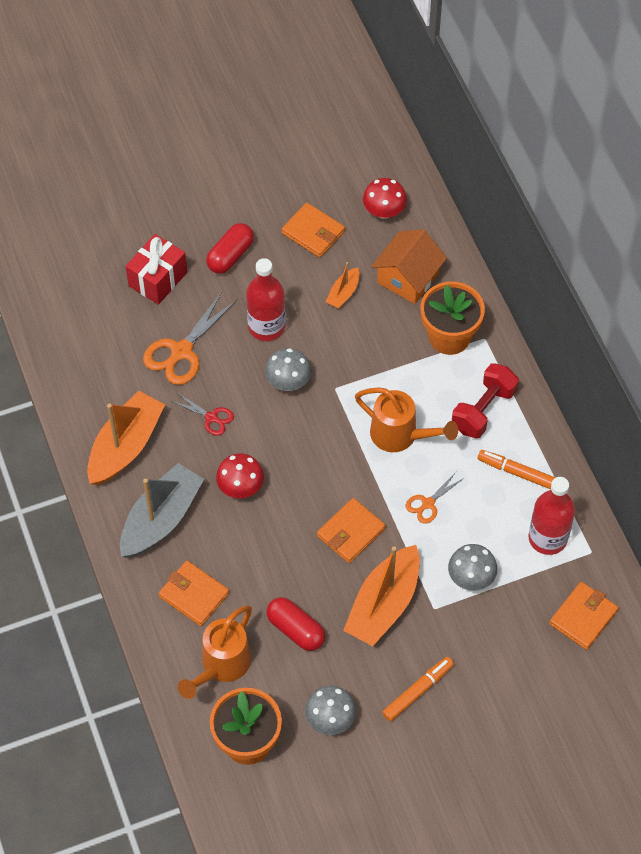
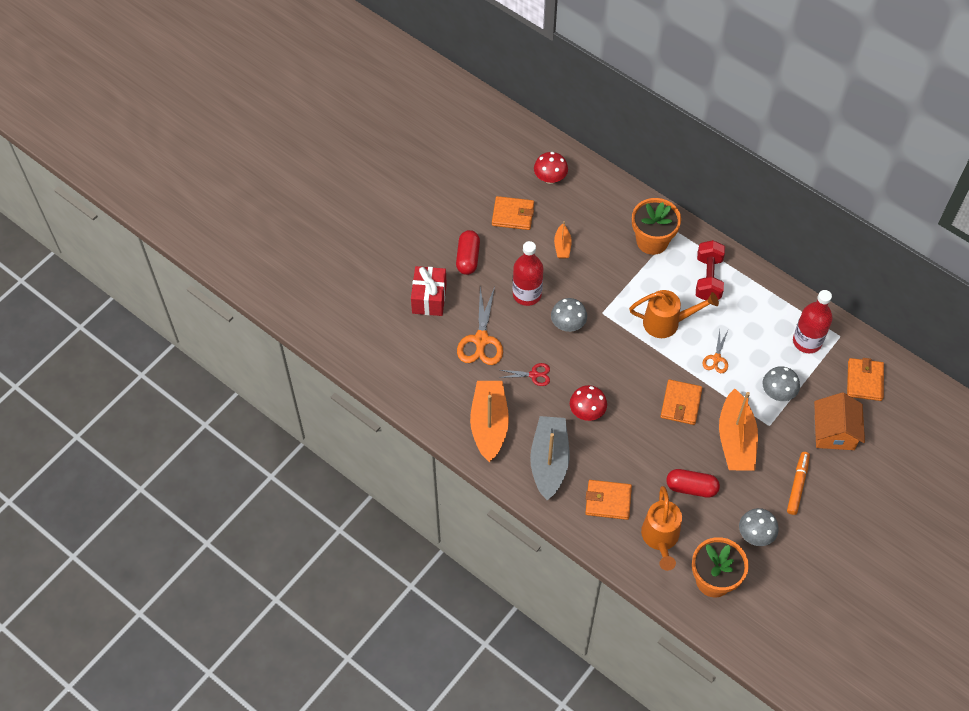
camera: 30 degrees left, 0 degrees up
(408, 278) = (597, 215): orange house -> orange house (834, 432)
(518, 473) = (759, 309): orange marker -> none

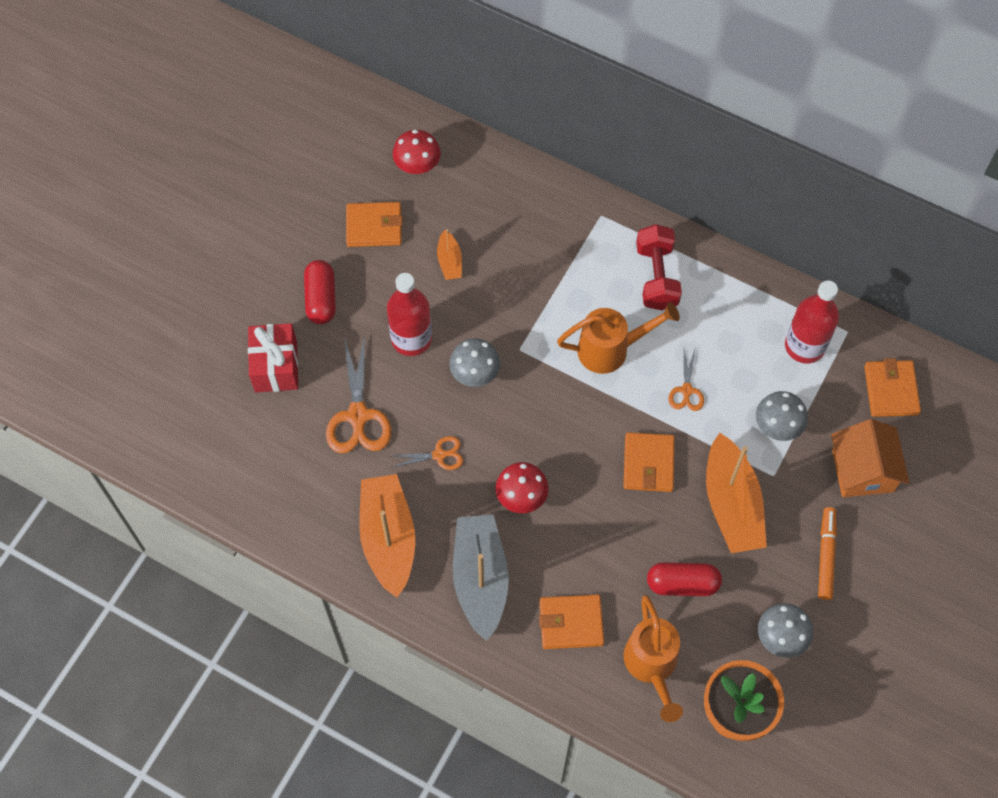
camera: 10 degrees left, 5 degrees up
(534, 375) = (439, 455): red scissors -> orange scissors
(652, 241) = (571, 235): orange flower pot -> none

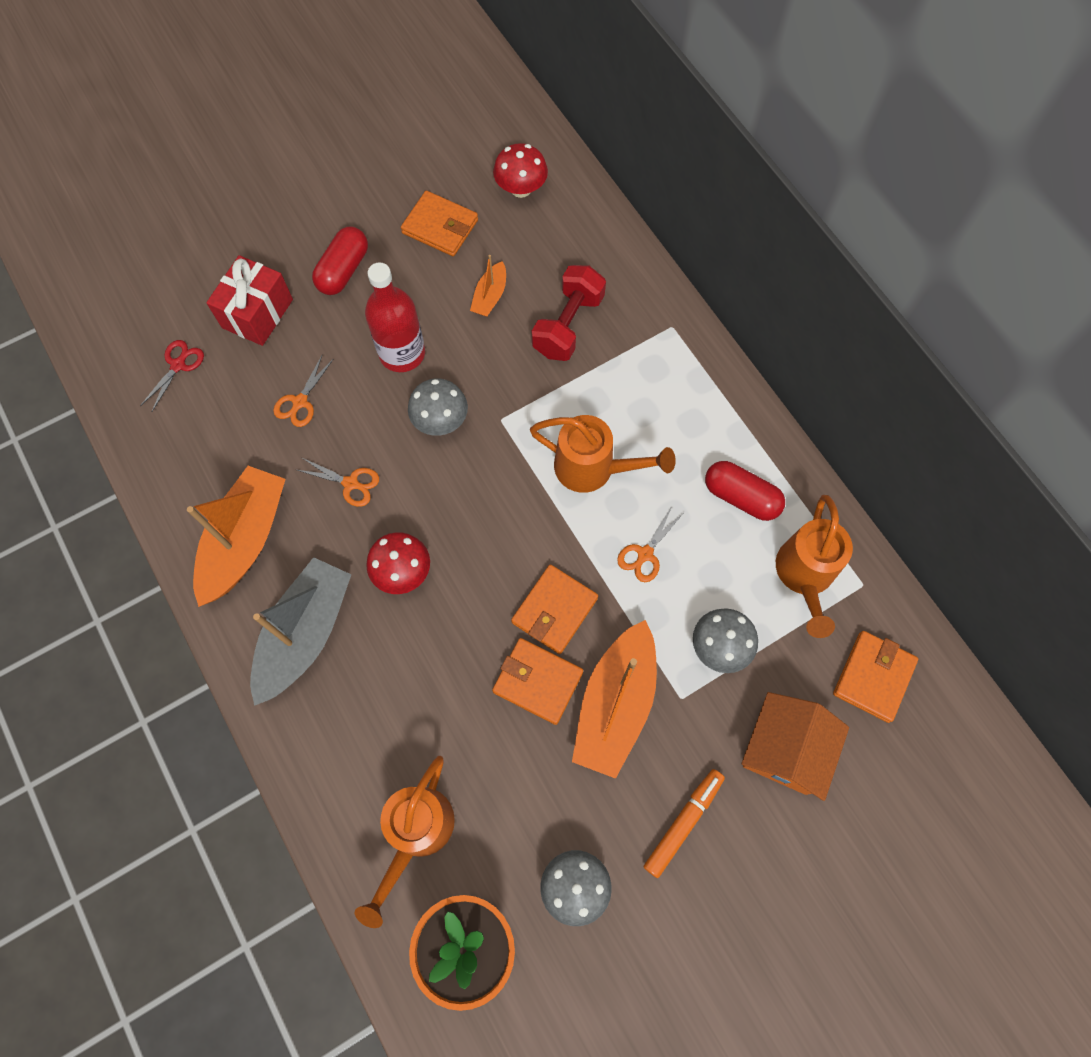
camera: 30 degrees right, 5 degrees up
(240, 438) = (178, 365): none -> red scissors
(358, 416) = (300, 402): orange scissors -> orange scissors, size x0.55
(571, 623) = (364, 735): orange wallet -> orange wallet (537, 681)
(656, 277) = (690, 418): red dumbbell -> red dumbbell (568, 325)
(682, 584) = (506, 761): red capsule -> red capsule (741, 497)
(804, 346) = (804, 575): red bottle -> orange watering can

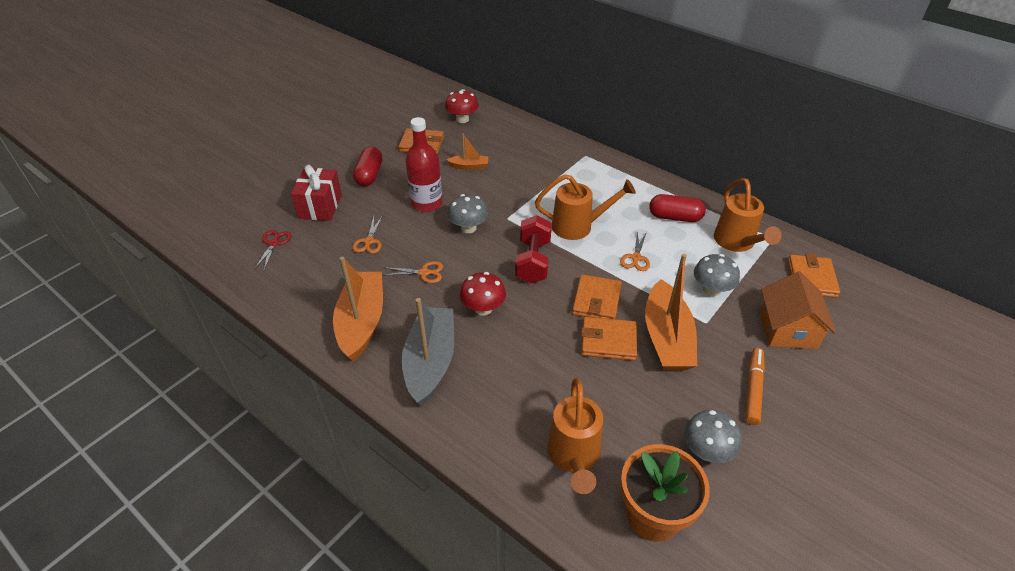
camera: 20 degrees left, 25 degrees down
(490, 296) = (469, 166): orange boat -> orange boat turned 90 degrees counterclockwise
(568, 325) = (524, 168): red dumbbell -> red dumbbell (533, 261)

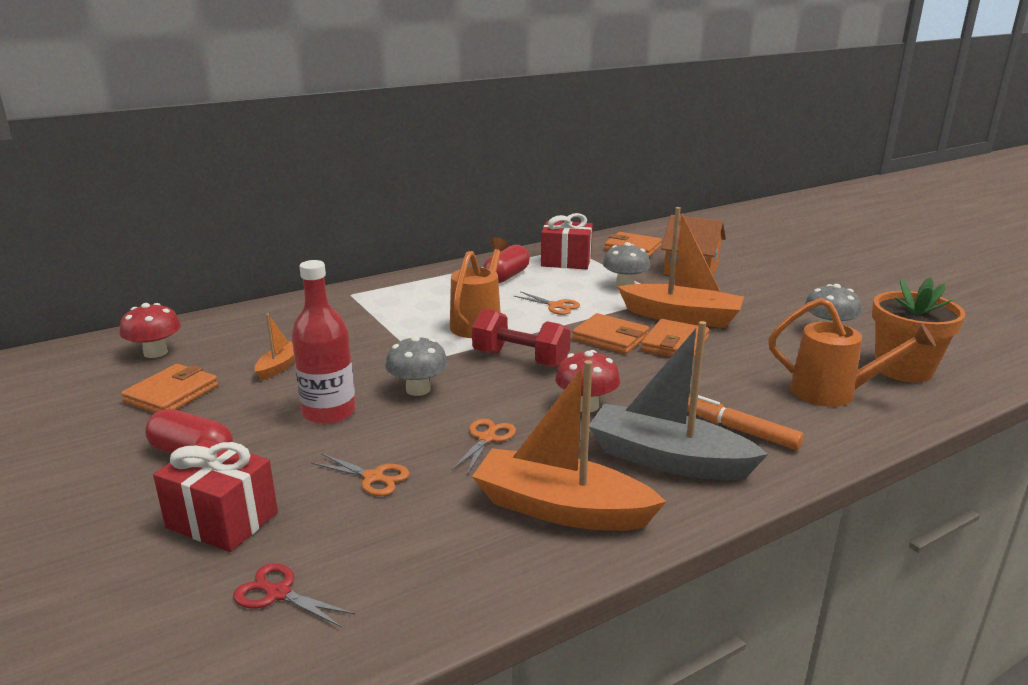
camera: 70 degrees left, 20 degrees down
(737, 242) = (566, 261): orange watering can -> red gift
(753, 389) = (758, 298): orange marker -> orange marker (741, 431)

